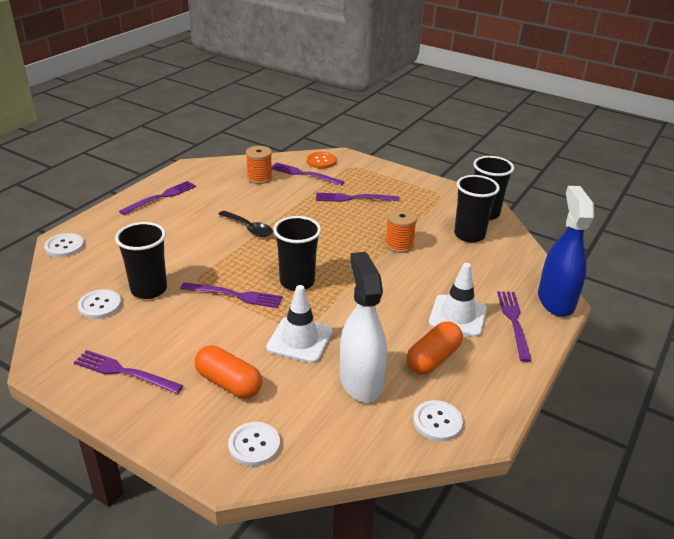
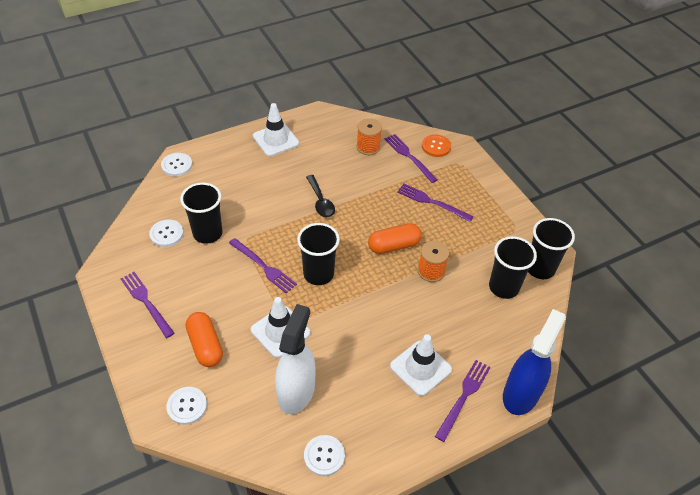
camera: 30 degrees right, 15 degrees up
(161, 197) = (275, 140): purple fork -> white traffic cone
(433, 358) = (367, 399): orange capsule -> orange capsule (394, 245)

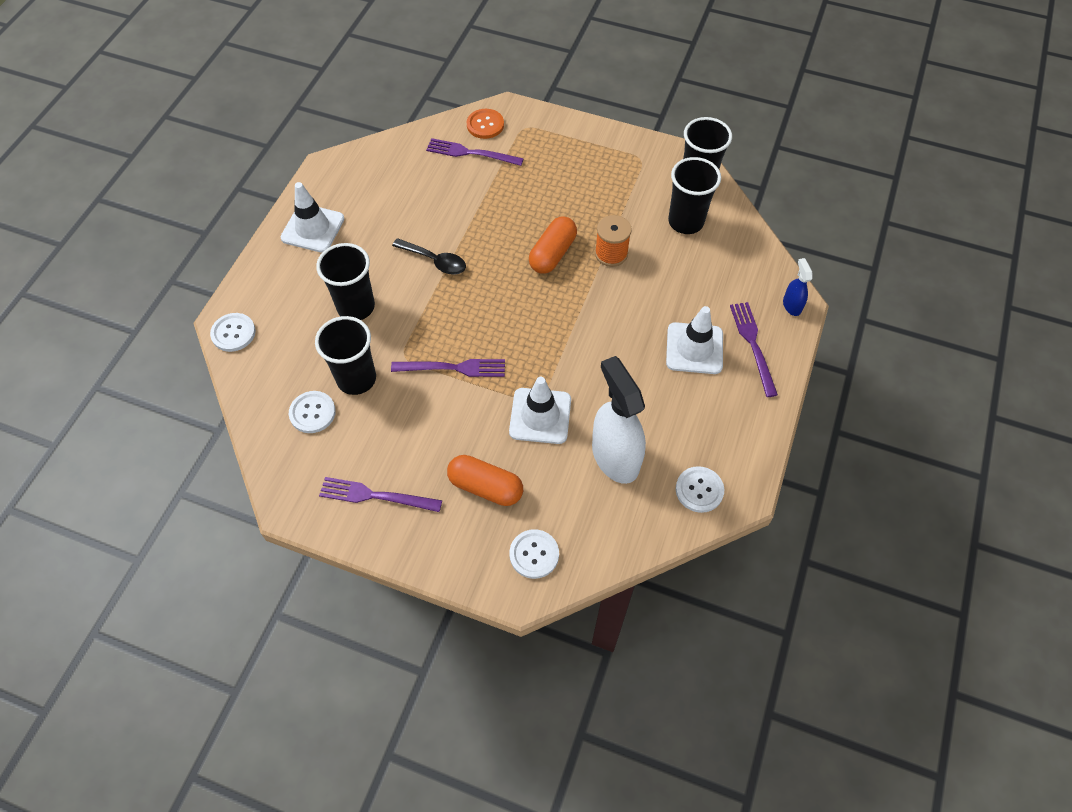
camera: 40 degrees left, 10 degrees up
(318, 274) = (514, 334): black cup -> black cup (356, 307)
(368, 147) = (419, 170): orange spool -> none
(432, 202) = (541, 185): purple fork -> none
(521, 393) = (792, 305): blue spray bottle -> blue spray bottle, size x0.46

